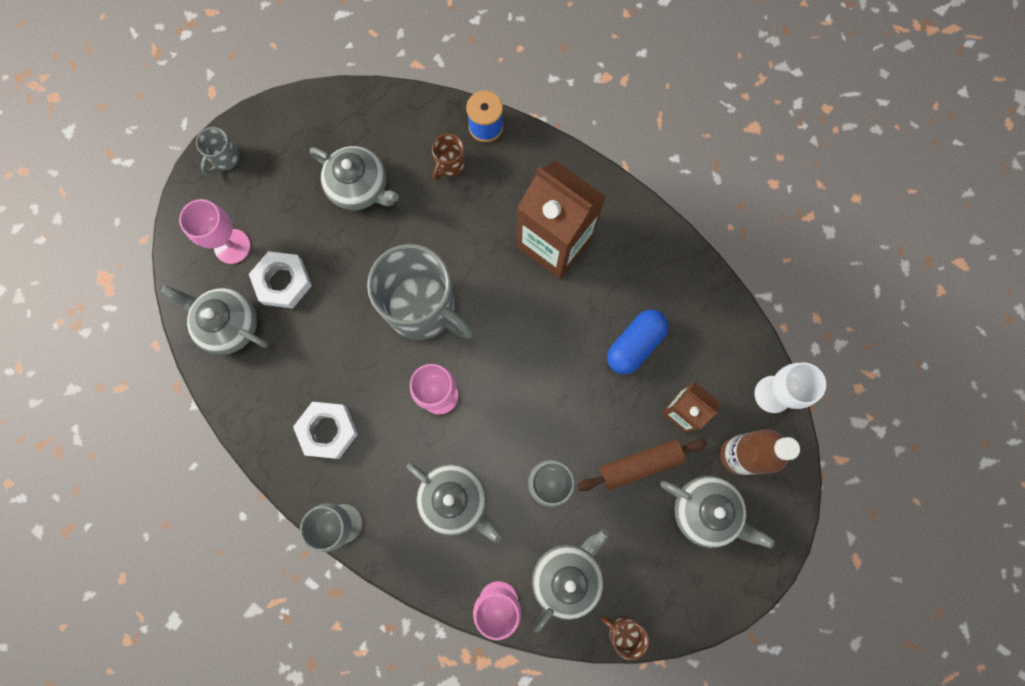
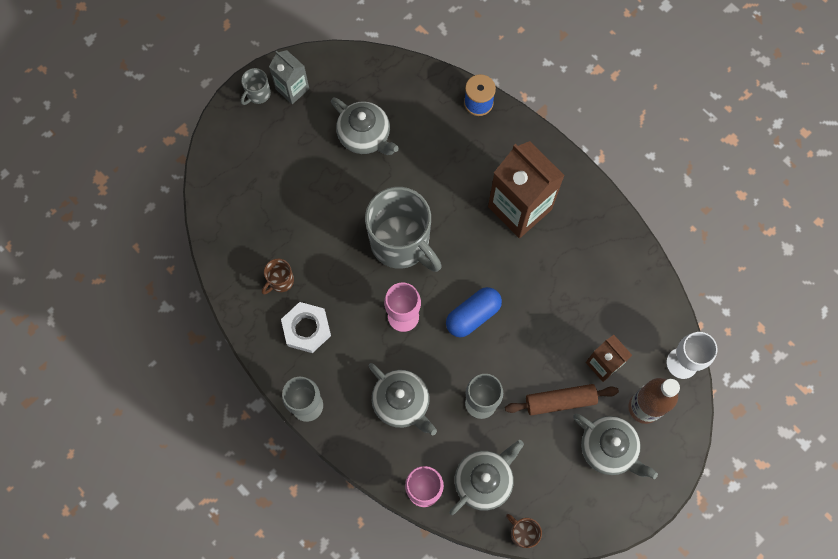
camera: 10 degrees right, 5 degrees down
(228, 325) = (239, 229): grey teapot -> none
(232, 246) = (252, 166): pink goblet -> none
(265, 146) = (292, 89): none -> grey carton
(283, 282) = (289, 202): white nut -> none
(449, 165) = (443, 129): brown mug -> brown mug (280, 281)
(635, 344) = (573, 302): blue capsule -> blue capsule (473, 315)

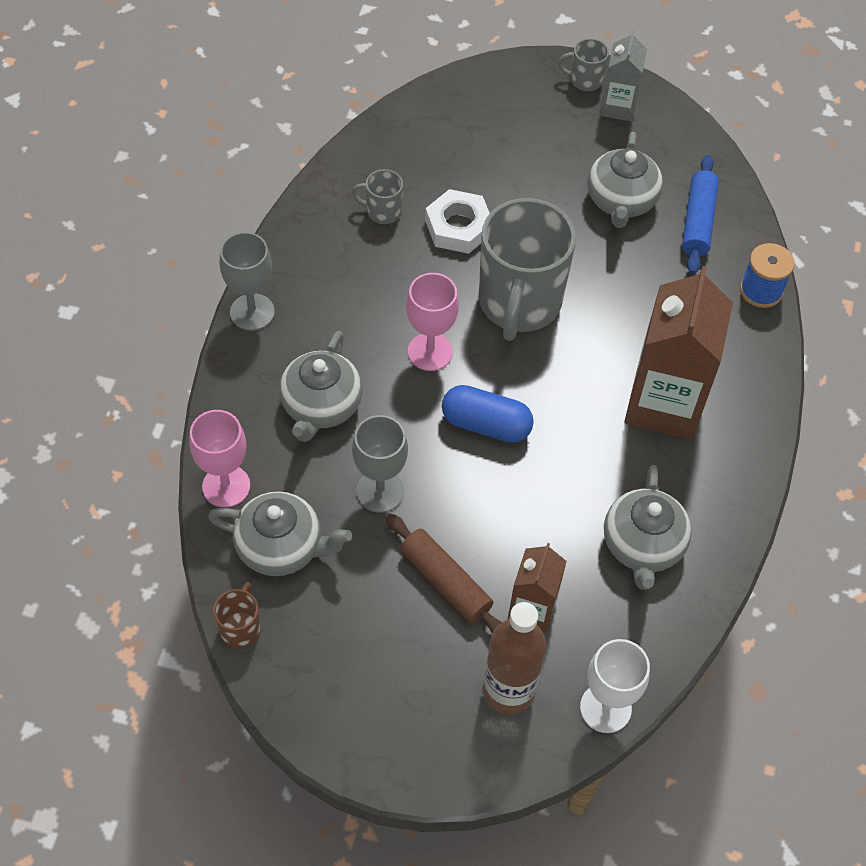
camera: 55 degrees right, 15 degrees down
(280, 281) = (382, 211): brown mug -> grey mug
(306, 329) = (344, 265): white nut -> white nut (458, 227)
(408, 103) = (697, 221): none -> blue rolling pin
(609, 449) = (421, 675): grey teapot -> grey teapot (643, 546)

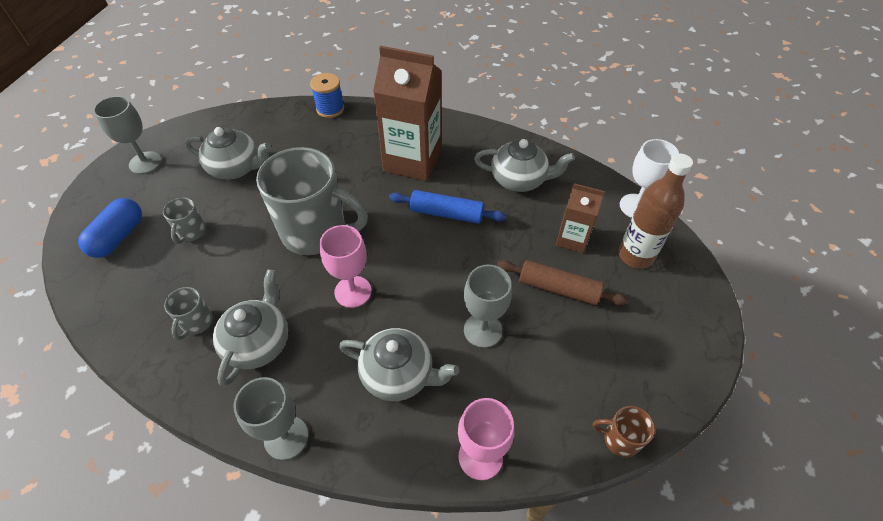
camera: 85 degrees left, 5 degrees down
(281, 547) = (539, 406): grey teapot -> grey teapot (258, 342)
(445, 582) = (558, 289): brown rolling pin -> brown rolling pin turned 60 degrees clockwise
(458, 227) = (231, 267): white nut -> none
(486, 424) = (424, 258): blue capsule -> blue capsule (118, 237)
(585, 80) = (109, 179): grey mug -> grey mug (191, 232)
(618, 107) = (145, 163): grey carton -> grey goblet
(697, 221) = (266, 131): blue rolling pin -> blue rolling pin (446, 214)

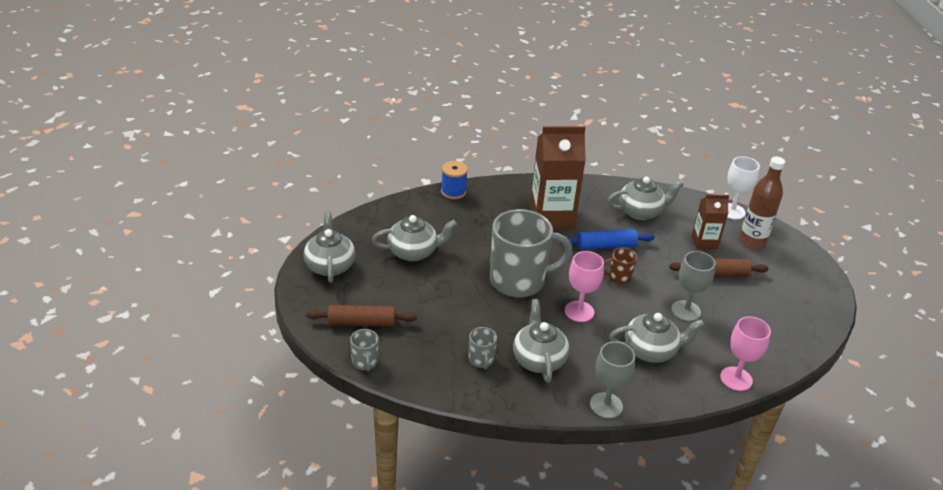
camera: 25 degrees left, 15 degrees down
(118, 237) = (362, 322): blue capsule -> brown rolling pin
(145, 163) = (330, 265): grey goblet -> grey teapot
(191, 232) = (420, 305): grey mug -> grey mug (365, 362)
(620, 439) = (810, 346): brown mug -> brown mug (618, 277)

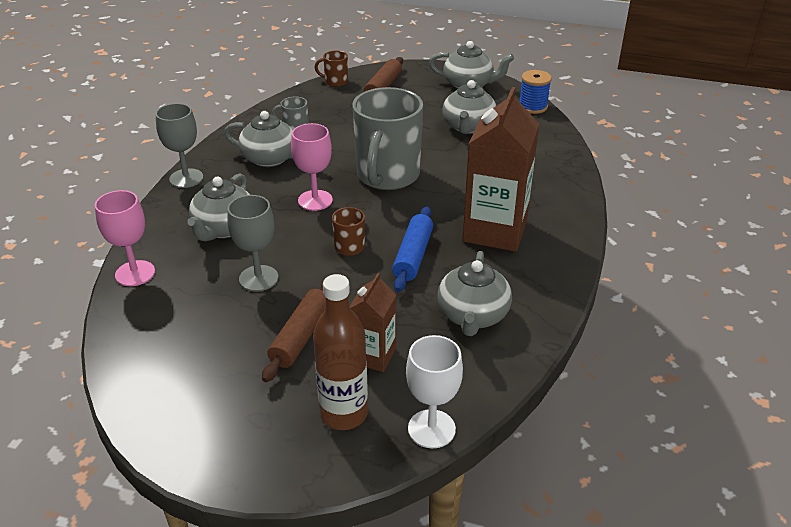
camera: 115 degrees right, 0 degrees up
(365, 362) = (335, 82): grey mug -> brown mug
(453, 192) = (571, 171): blue spool -> blue spool (533, 107)

